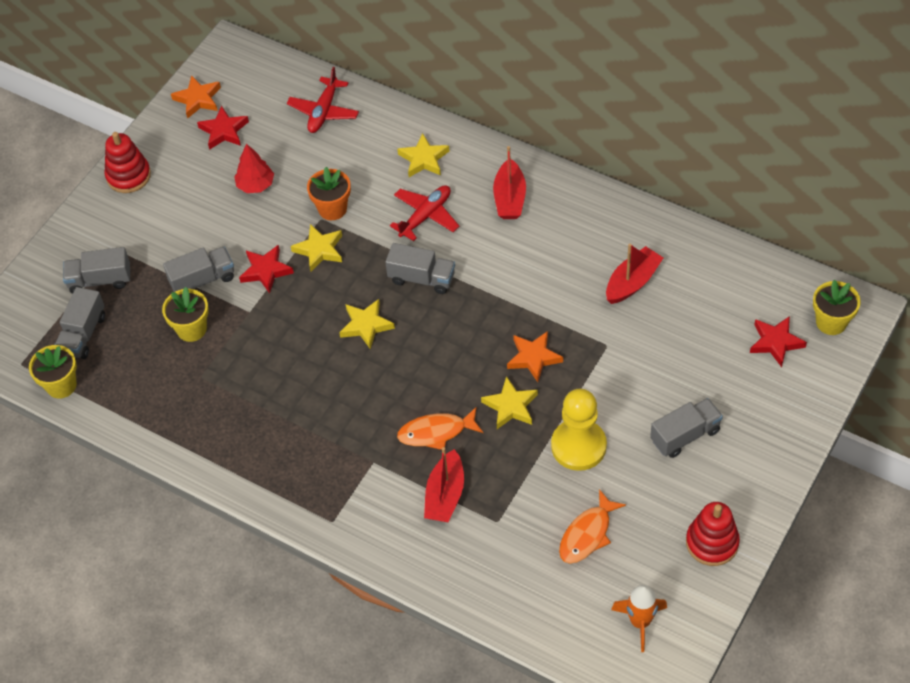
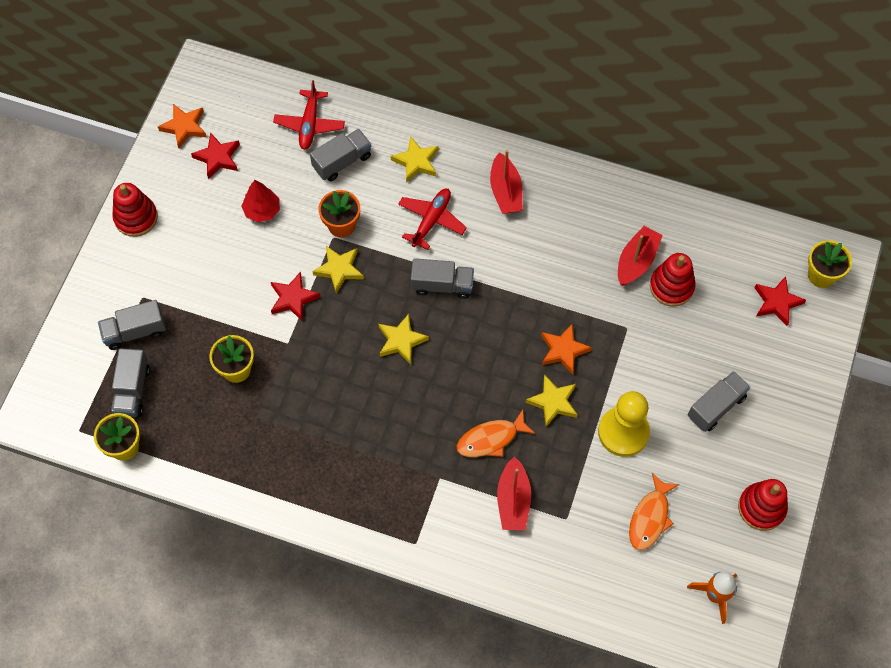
camera: 15 degrees left, 10 degrees up
(202, 280) = (234, 317): grey truck -> grey truck (342, 162)
(664, 312) = (671, 286): none -> red stacking toy

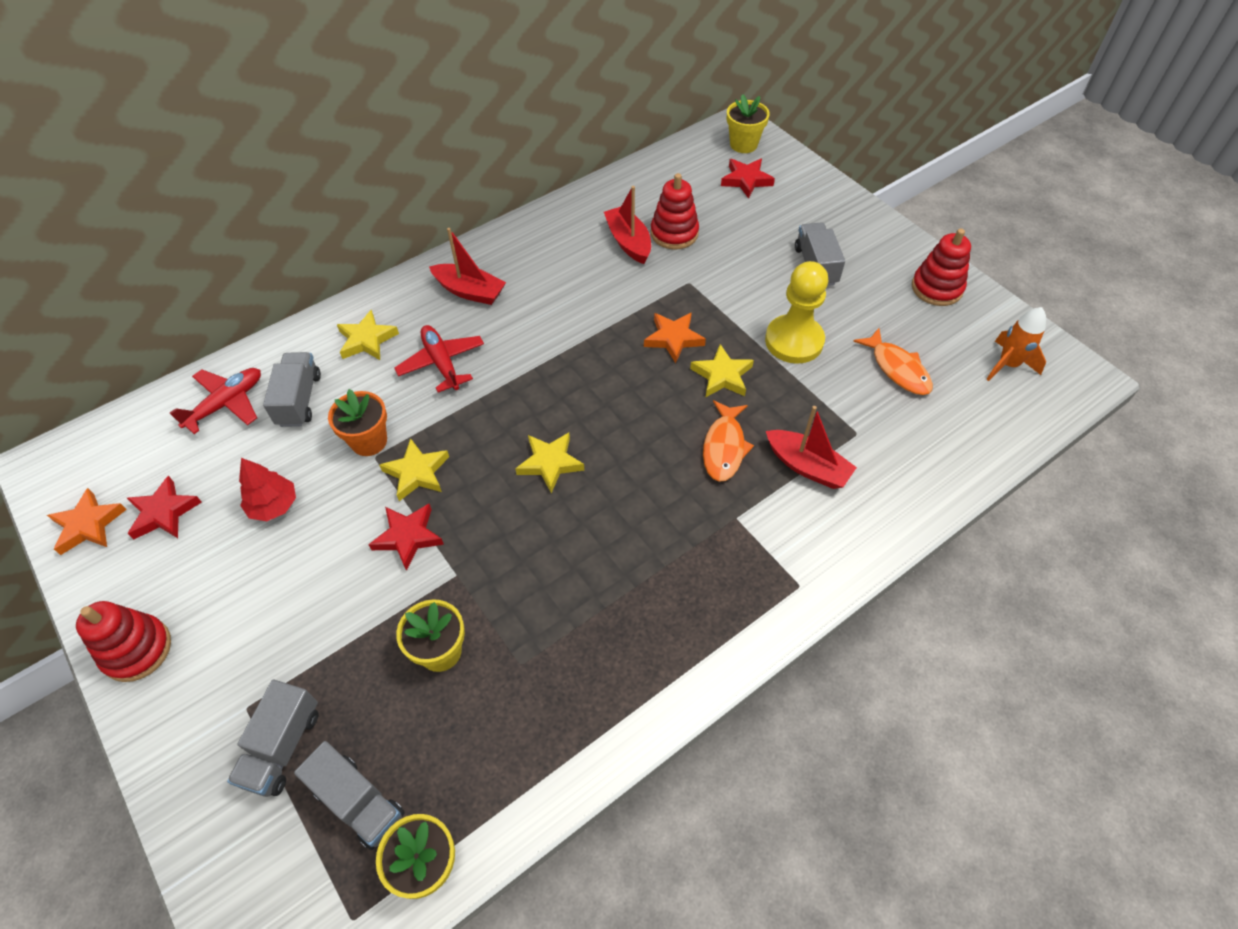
camera: 55 degrees left, 10 degrees down
(309, 124) = (226, 404): red plane -> red plane turned 90 degrees counterclockwise
(442, 285) = (520, 393): grey truck -> none

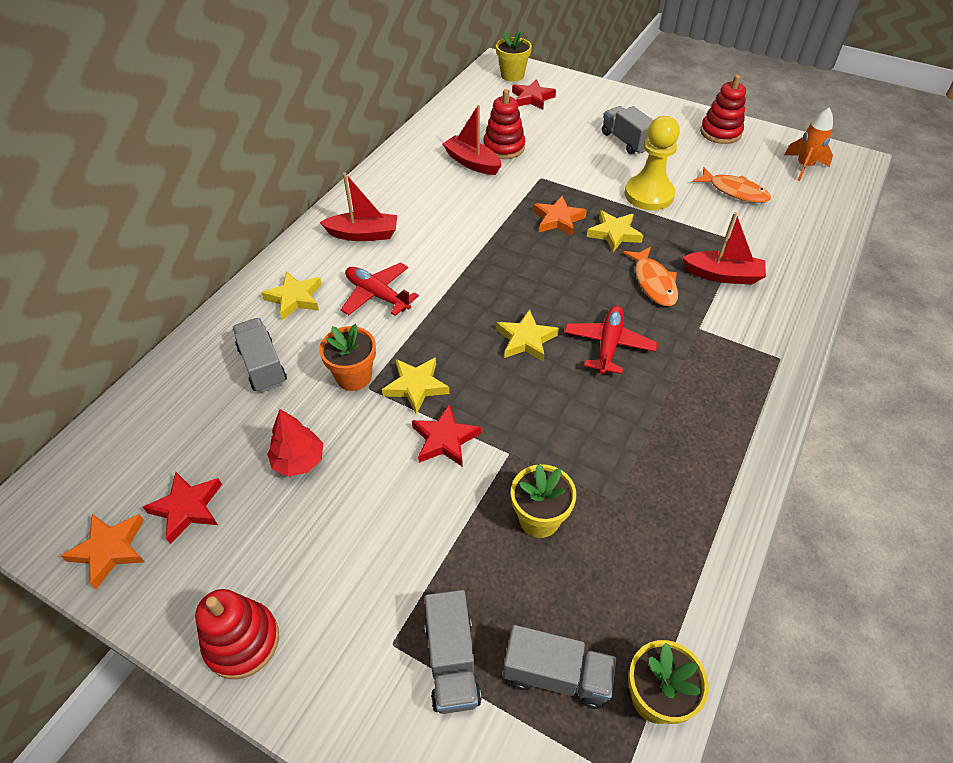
camera: 25 degrees left, 5 degrees down
(226, 404) = (190, 393): red plane -> red plane (608, 345)

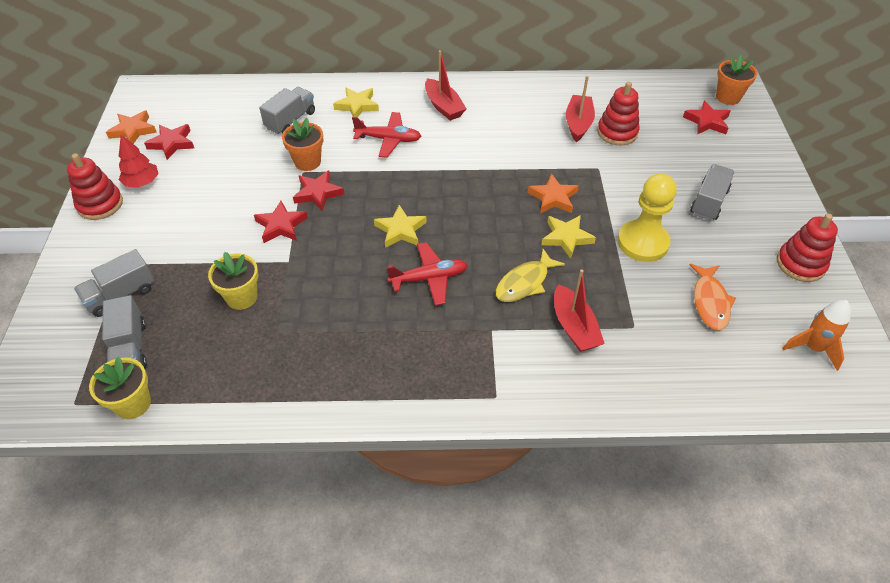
camera: 60 degrees right, 0 degrees up
(298, 461) = (227, 169): red tree -> red tree (142, 182)
(377, 295) = (388, 139): red plane -> red plane turned 90 degrees clockwise
(416, 386) = (318, 193): yellow star -> red star
(512, 75) = (728, 97): yellow flower pot -> orange flower pot
(653, 282) = (525, 282): orange fish -> yellow fish

